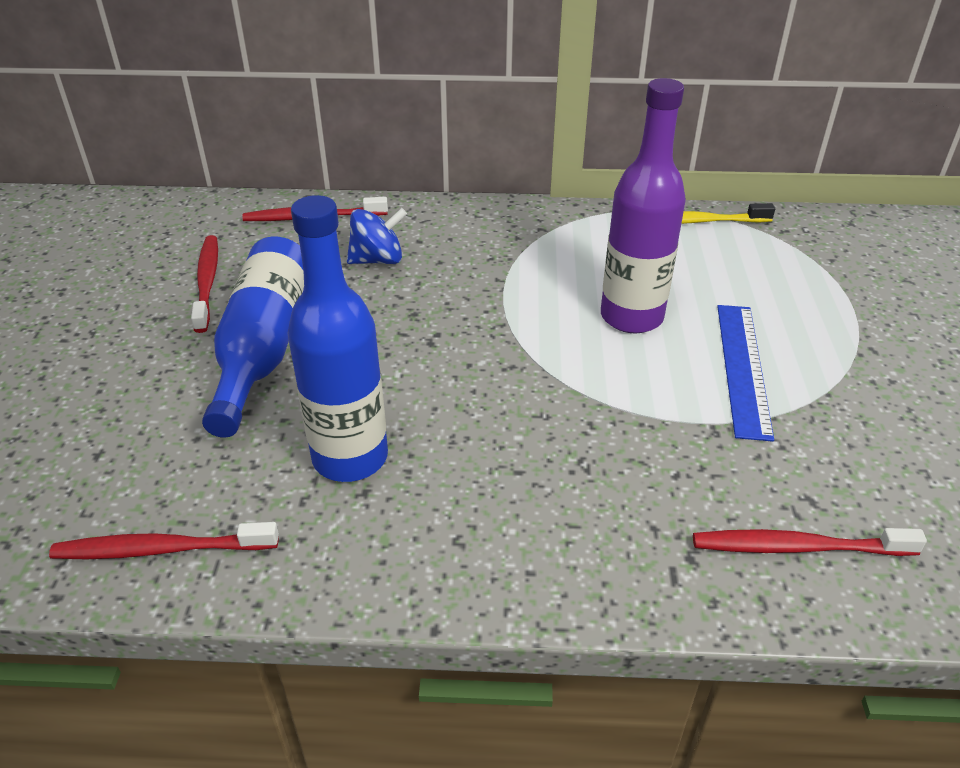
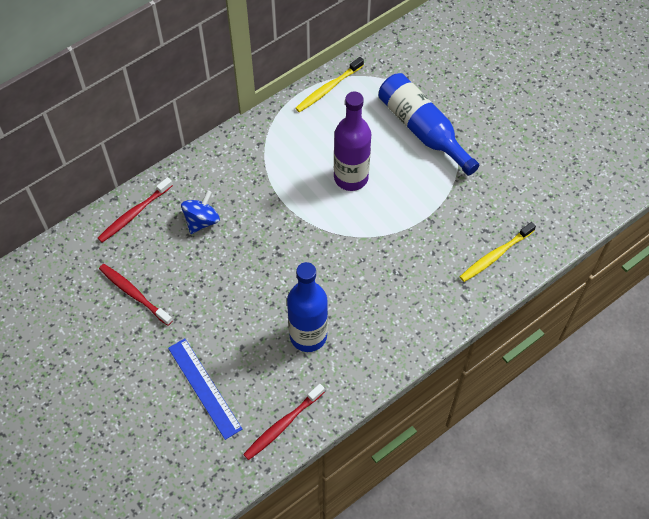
camera: 40 degrees left, 20 degrees up
(264, 347) = (209, 310): blue bottle -> blue bottle (422, 129)
(742, 368) = (417, 177): blue ruler -> blue ruler (204, 388)
(797, 547) = (495, 255): red toothbrush -> yellow toothbrush

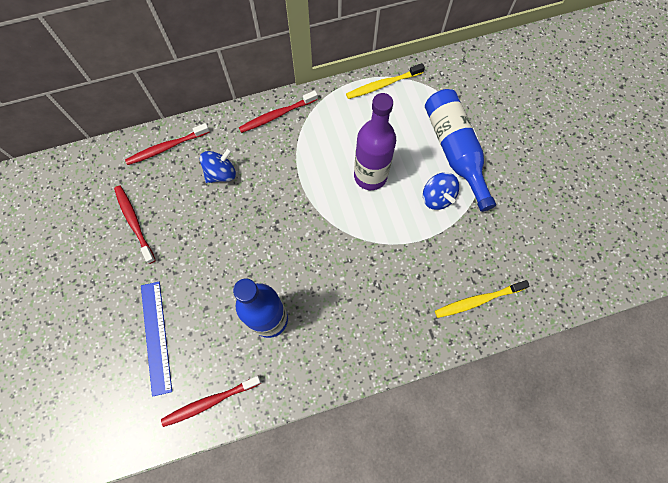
camera: 20 degrees right, 10 degrees up
(234, 149) = (276, 115): none -> red toothbrush
(422, 177) = (437, 197): none -> blue spinning top

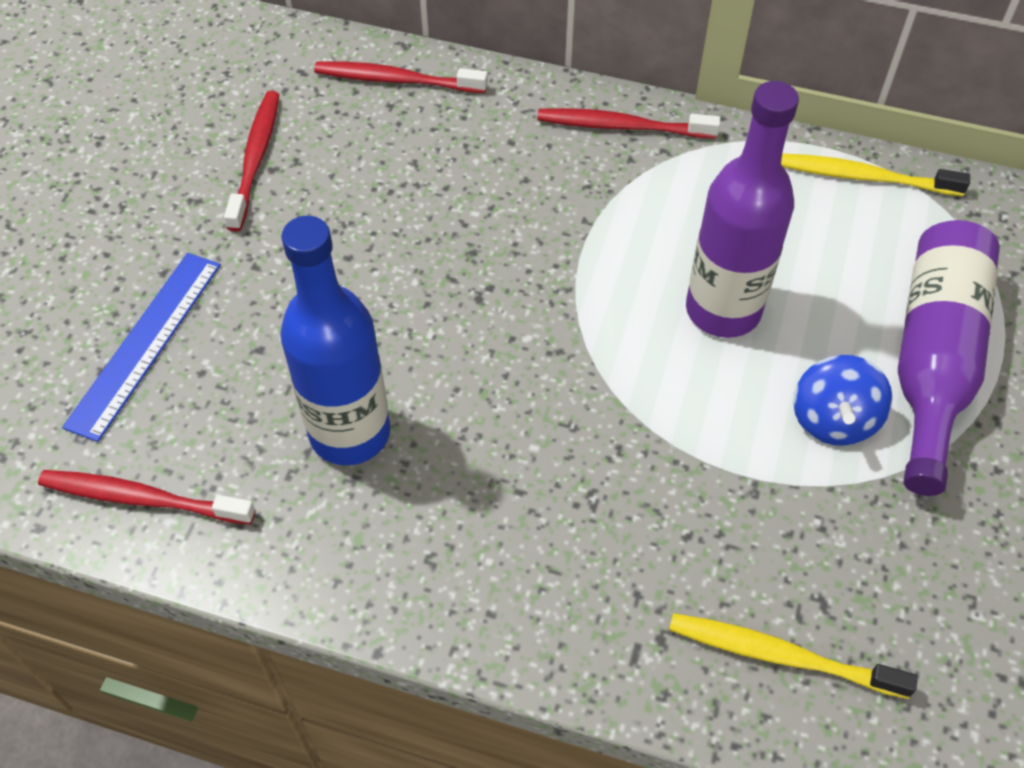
camera: 35 degrees right, 15 degrees down
(221, 173) = (454, 163): blue spinning top -> none
(455, 151) = (933, 360): blue bottle -> purple bottle

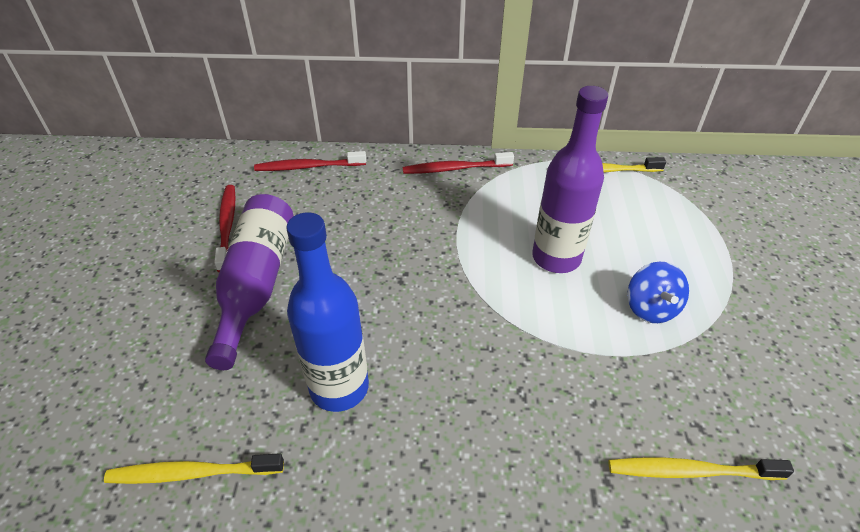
camera: 15 degrees left, 10 degrees down
(142, 498) = (192, 473): red toothbrush -> yellow toothbrush
(145, 343) = (172, 358): blue ruler -> none
(933, 360) = (690, 261): purple bottle -> purple bottle (256, 284)

